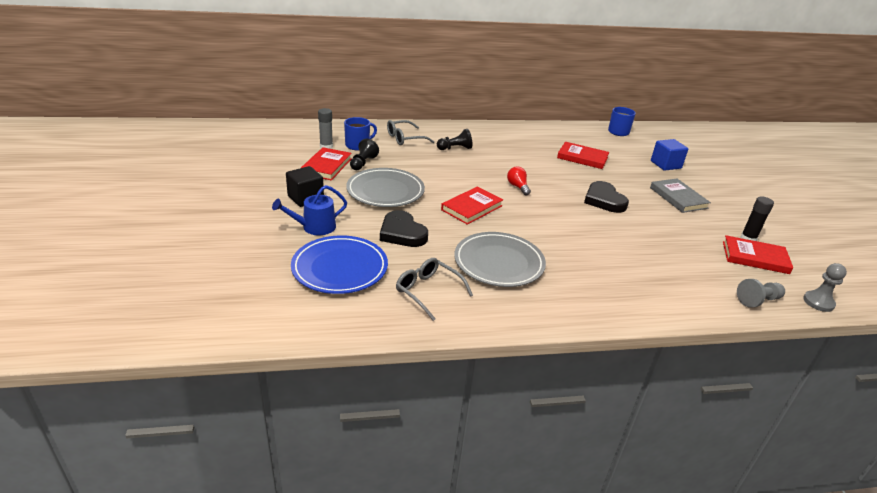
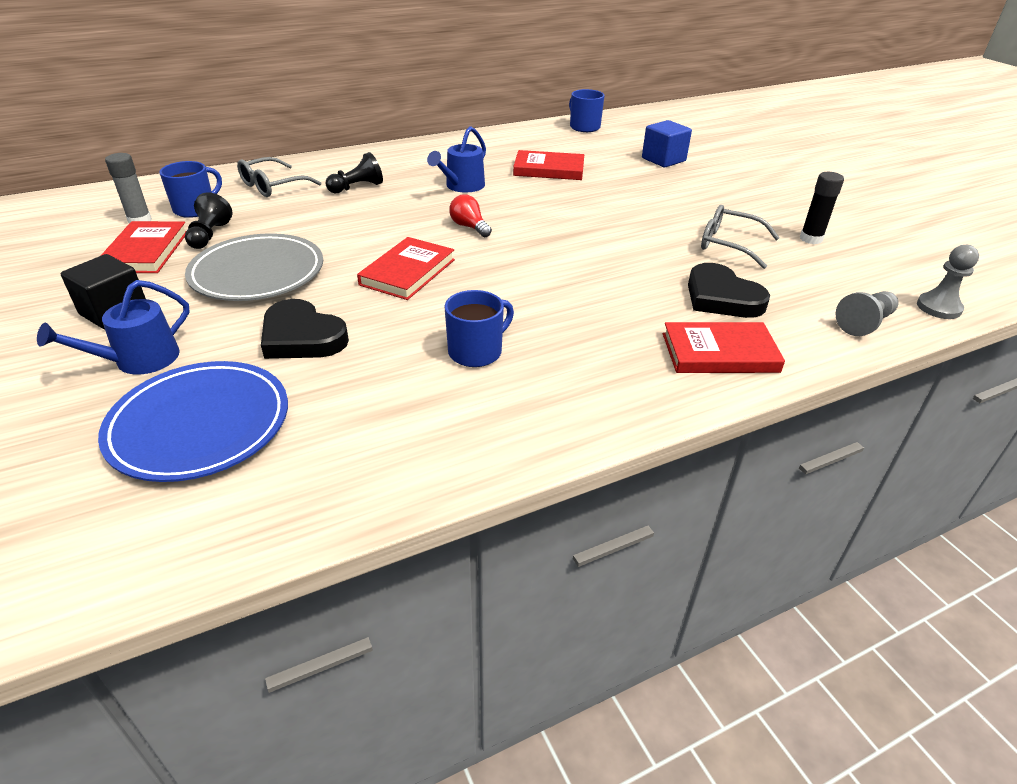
camera: 15 degrees left, 5 degrees up
(428, 291) = (372, 430): grey glasses -> grey glasses (729, 244)
(499, 263) = (476, 351): grey plate -> blue mug
(521, 159) = (462, 186): none -> blue watering can
(604, 200) = (600, 223): black heart -> black heart (721, 297)
(678, 198) = (698, 201): grey book -> none
(755, 257) = (831, 262): red book -> red book (719, 352)

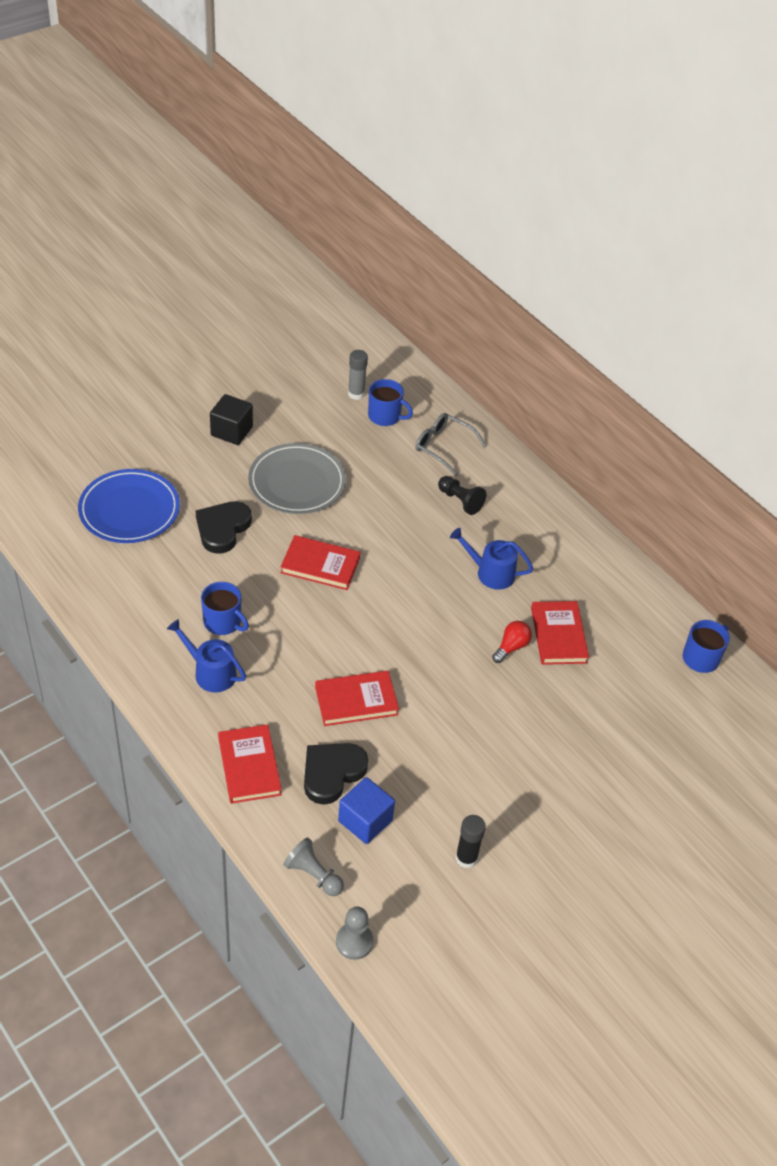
camera: 75 degrees right, 10 degrees up
(139, 360) = (184, 463): blue watering can -> blue watering can (211, 672)
(146, 251) = (311, 415): red book -> red book (356, 701)
(209, 235) = (345, 439): black pawn -> none
(469, 227) = (408, 591): red light bulb -> red light bulb (511, 647)
(663, 159) = (629, 737): blue cube -> blue cube (365, 821)
(729, 244) = (432, 786): grey glasses -> none

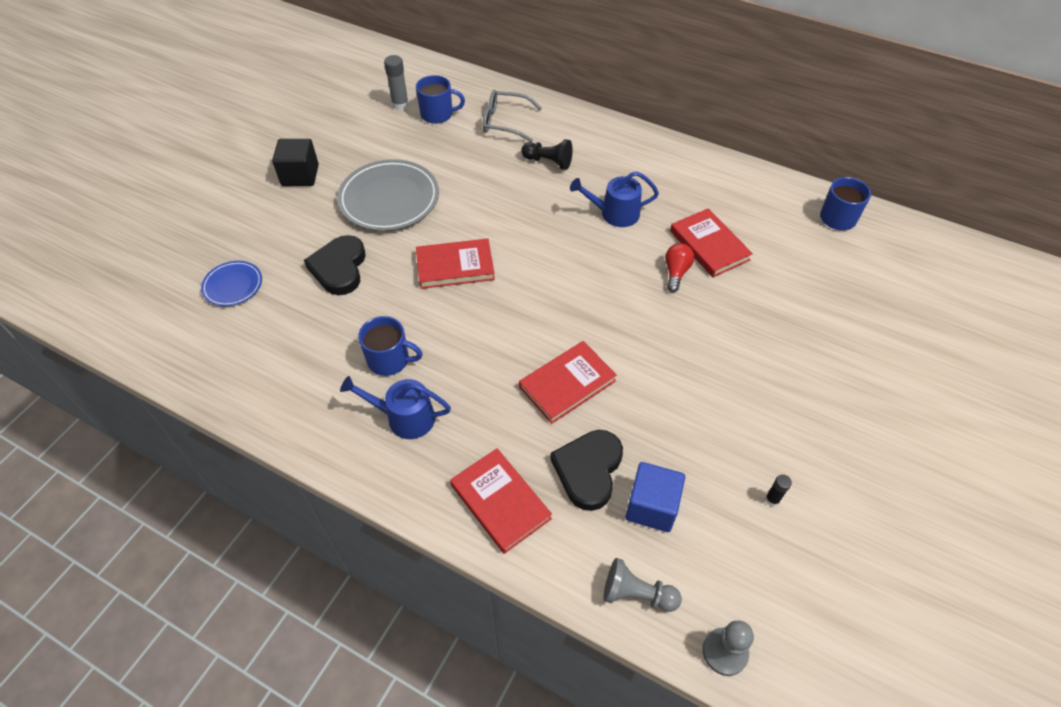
camera: 20 degrees left, 5 degrees up
(129, 510) = (233, 285): blue plate -> blue plate, size x0.54
(466, 858) = (772, 499): black glue stick -> black glue stick, size x0.58

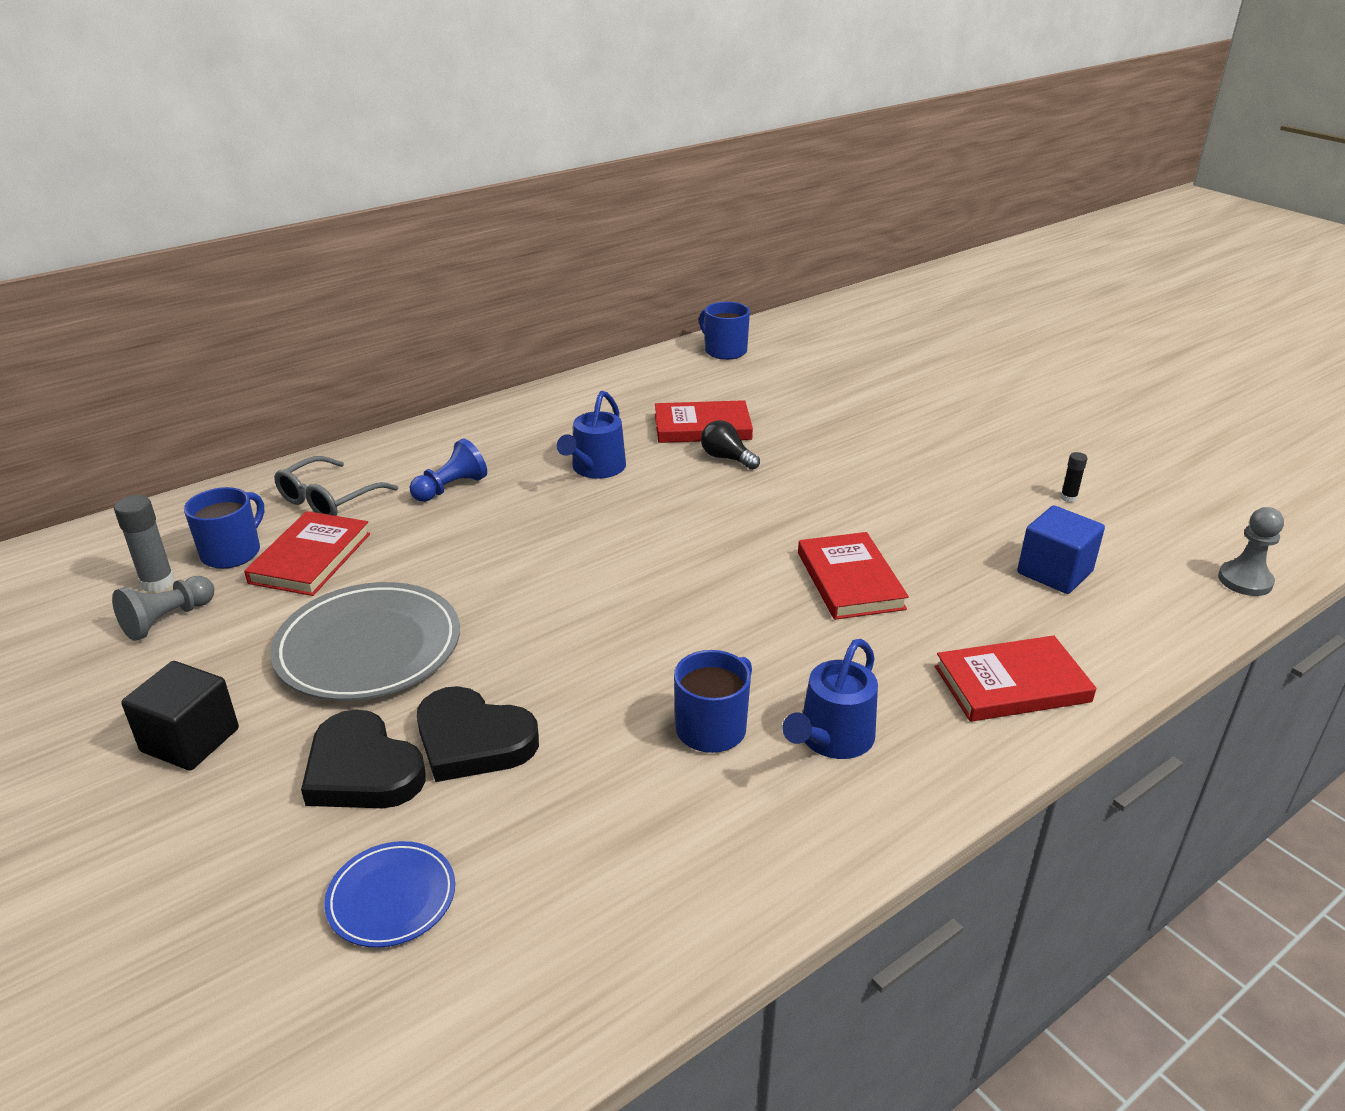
camera: 65 degrees left, 20 degrees down
(455, 266) = (575, 618): red book -> red book (311, 558)
(548, 162) = (451, 488): black pawn -> blue pawn
(588, 470) = (988, 601): black heart -> black heart (362, 770)
(636, 594) = (1167, 616): grey pawn -> grey pawn (167, 620)
(676, 272) = (726, 458): red light bulb -> black light bulb

